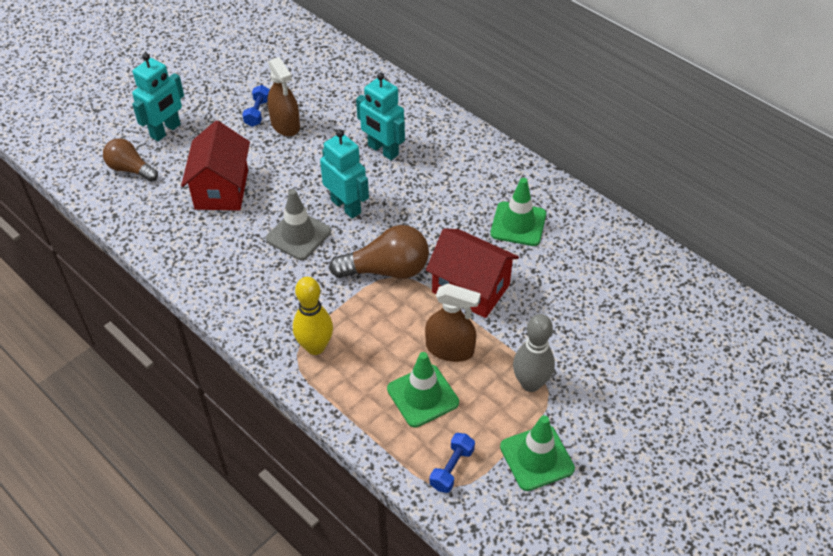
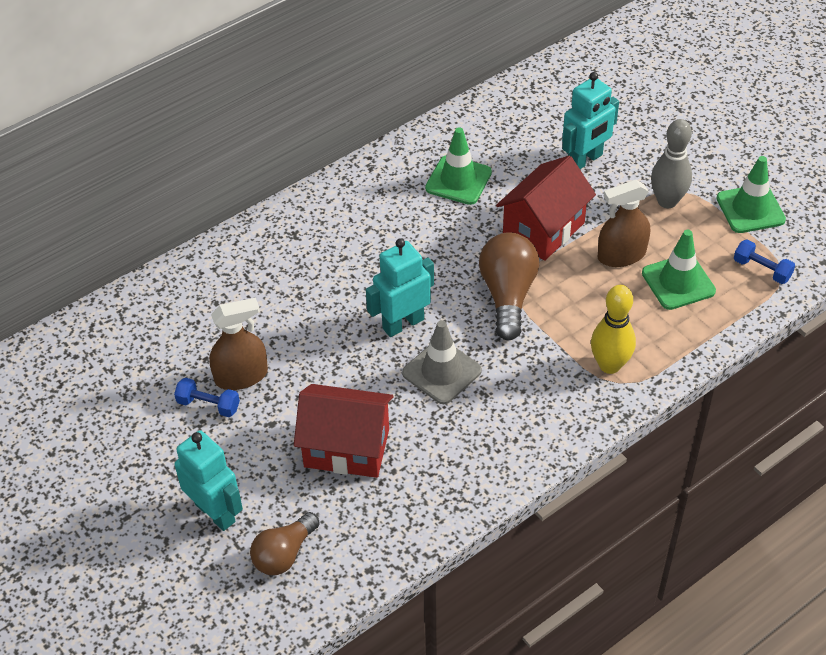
camera: 80 degrees left, 0 degrees up
(383, 150) = (315, 282): turquoise robot -> turquoise robot (585, 160)
(450, 349) = (621, 255): brown spray bottle -> brown spray bottle turned 135 degrees counterclockwise

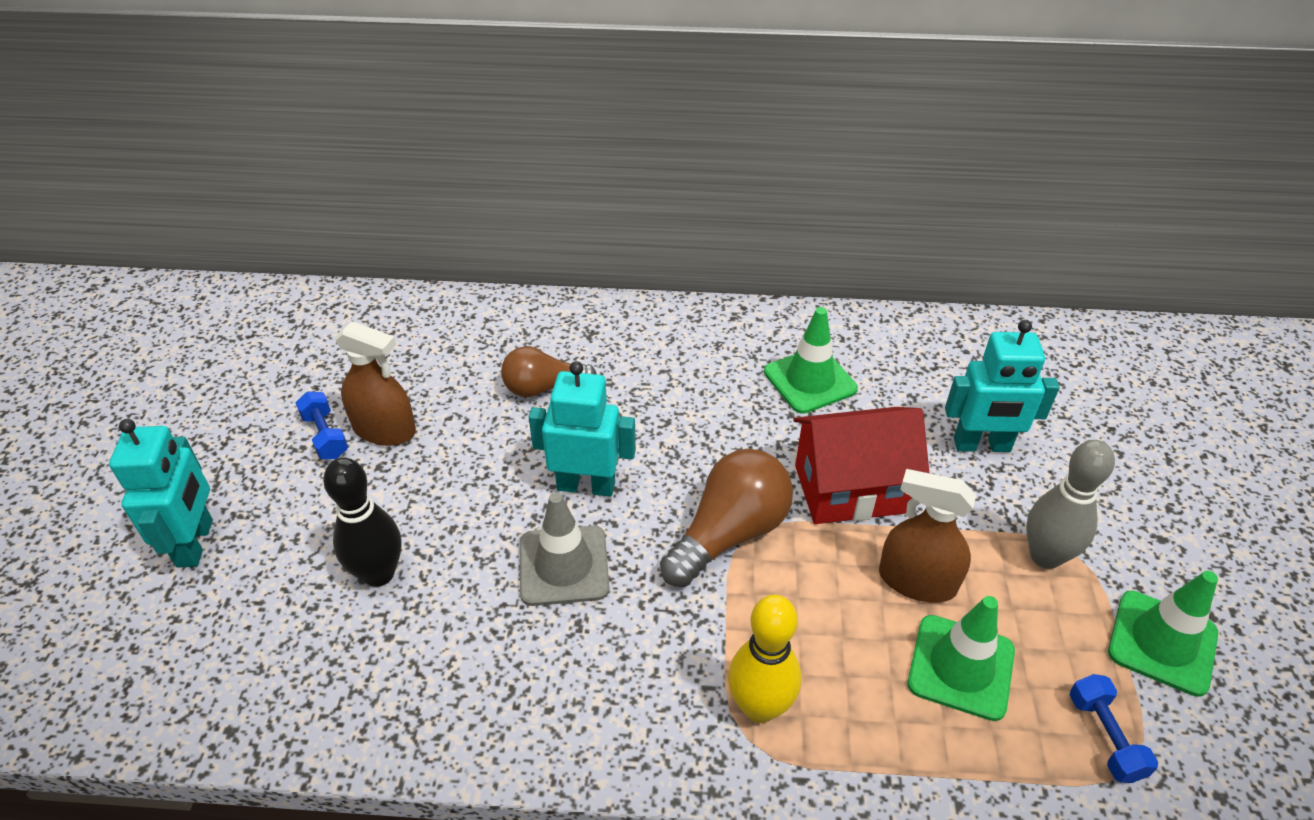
camera: 40 degrees right, 5 degrees down
(284, 554) = (188, 638): brown light bulb -> brown light bulb (543, 387)
(346, 448) = (379, 574): red house -> black bowling pin

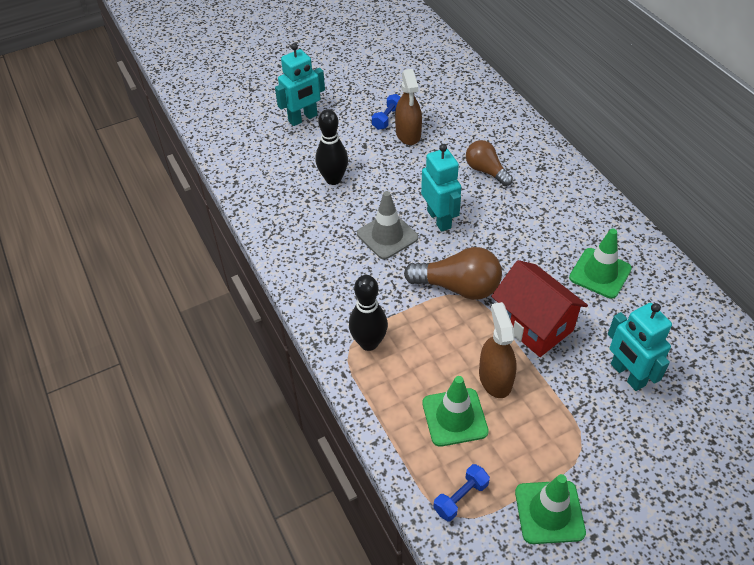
camera: 60 degrees right, 5 degrees up
(759, 707) = (369, 343): yellow bowling pin -> black bowling pin
(1045, 556) = (565, 434): grey bowling pin -> none

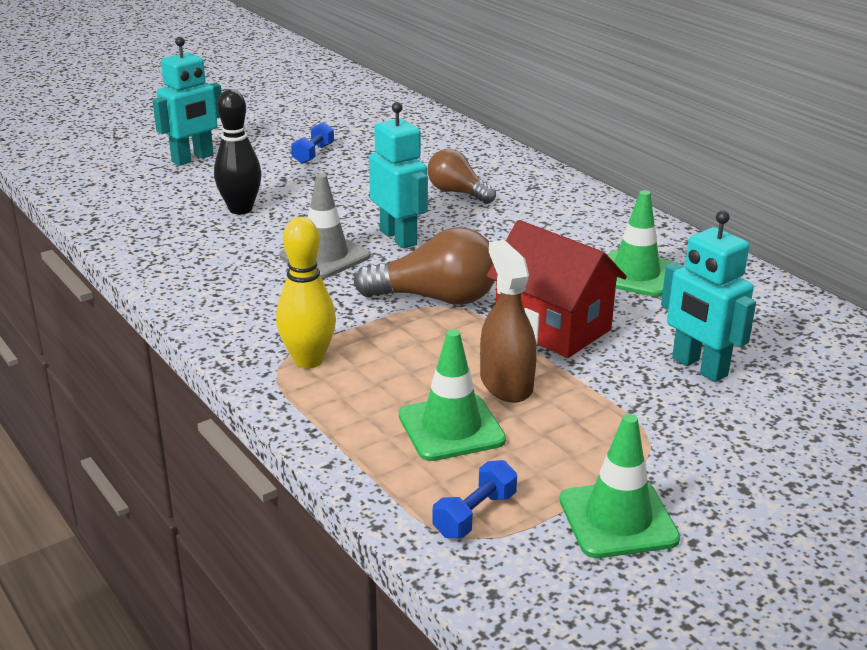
camera: 10 degrees left, 20 degrees down
(369, 343) = (308, 360): black bowling pin -> yellow bowling pin
(408, 134) = (344, 166): brown spray bottle -> none

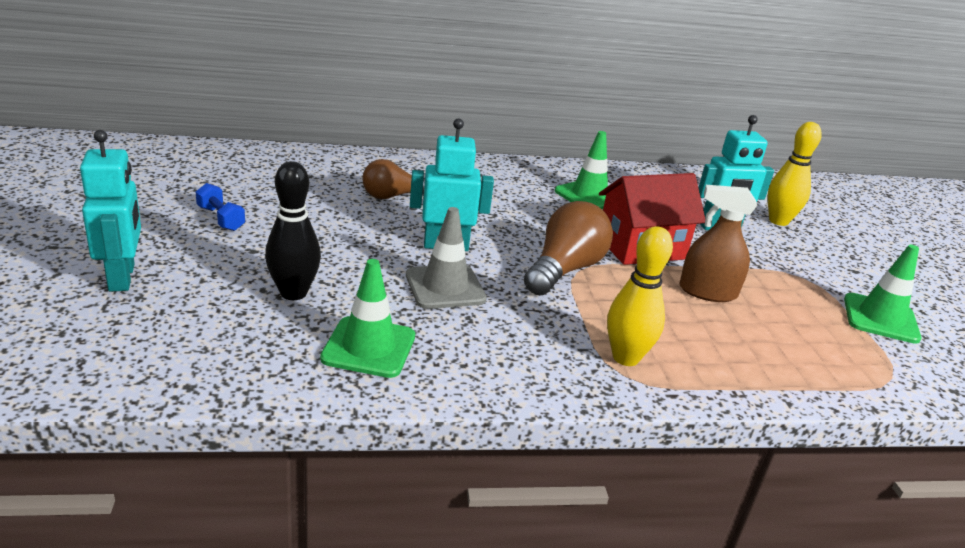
camera: 65 degrees left, 0 degrees up
(451, 428) = (757, 333): green traffic cone -> green traffic cone (369, 347)
(475, 515) = (868, 364): blue dumbbell -> none
(805, 408) = (778, 221): none -> yellow bowling pin

